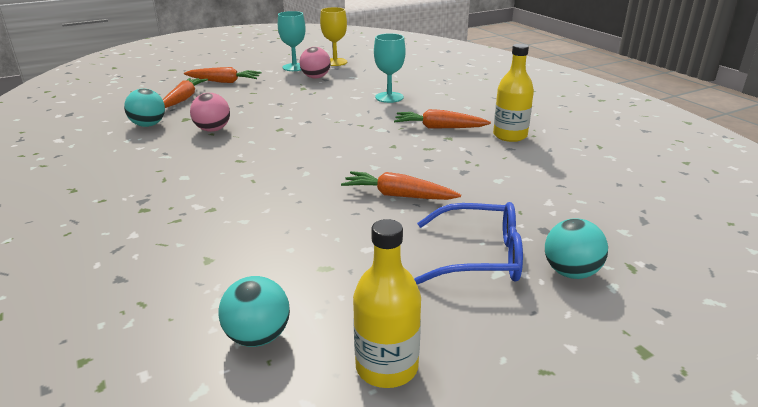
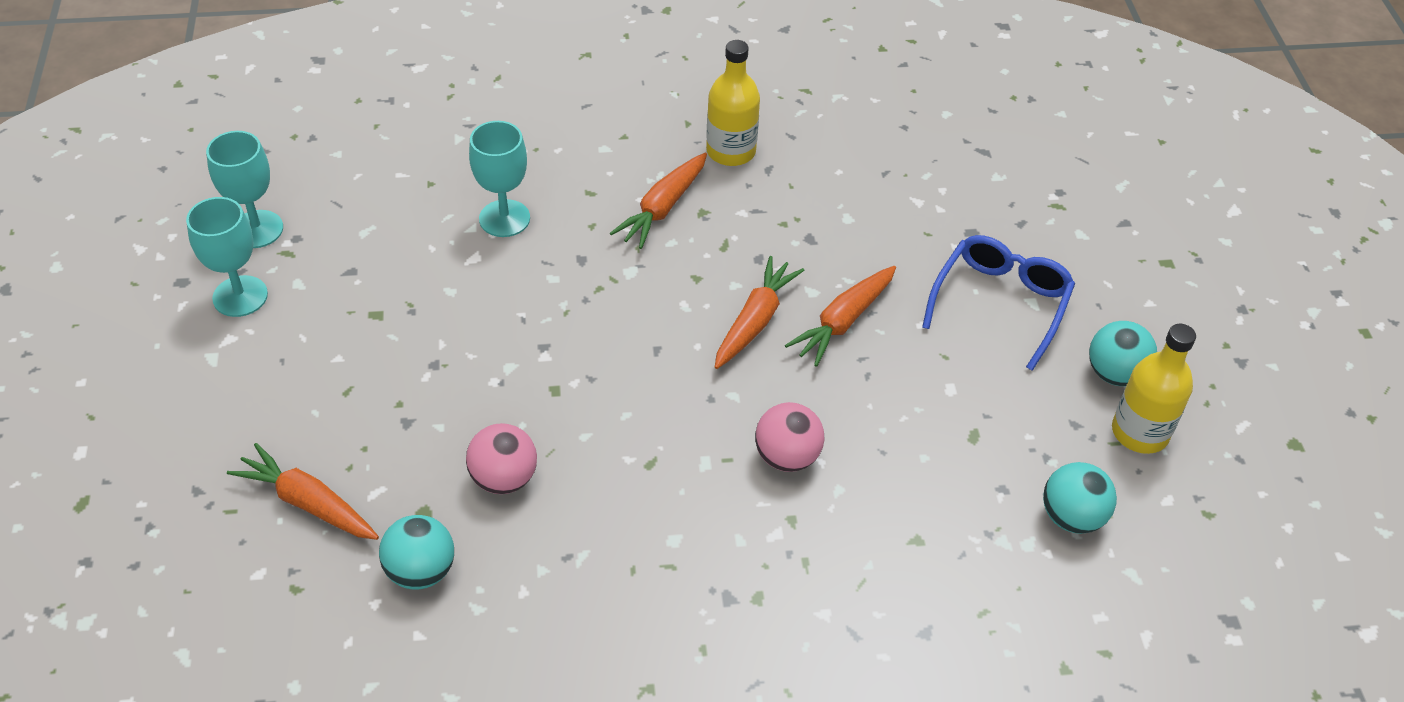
camera: 70 degrees left, 20 degrees up
(224, 82) = (247, 423): orange carrot -> orange carrot (755, 321)
(316, 77) = (329, 281): pink ball -> pink ball (787, 457)
(335, 62) = (257, 229): yellow goblet -> turquoise goblet
(570, 272) = (1050, 250): turquoise ball -> turquoise ball (1115, 374)

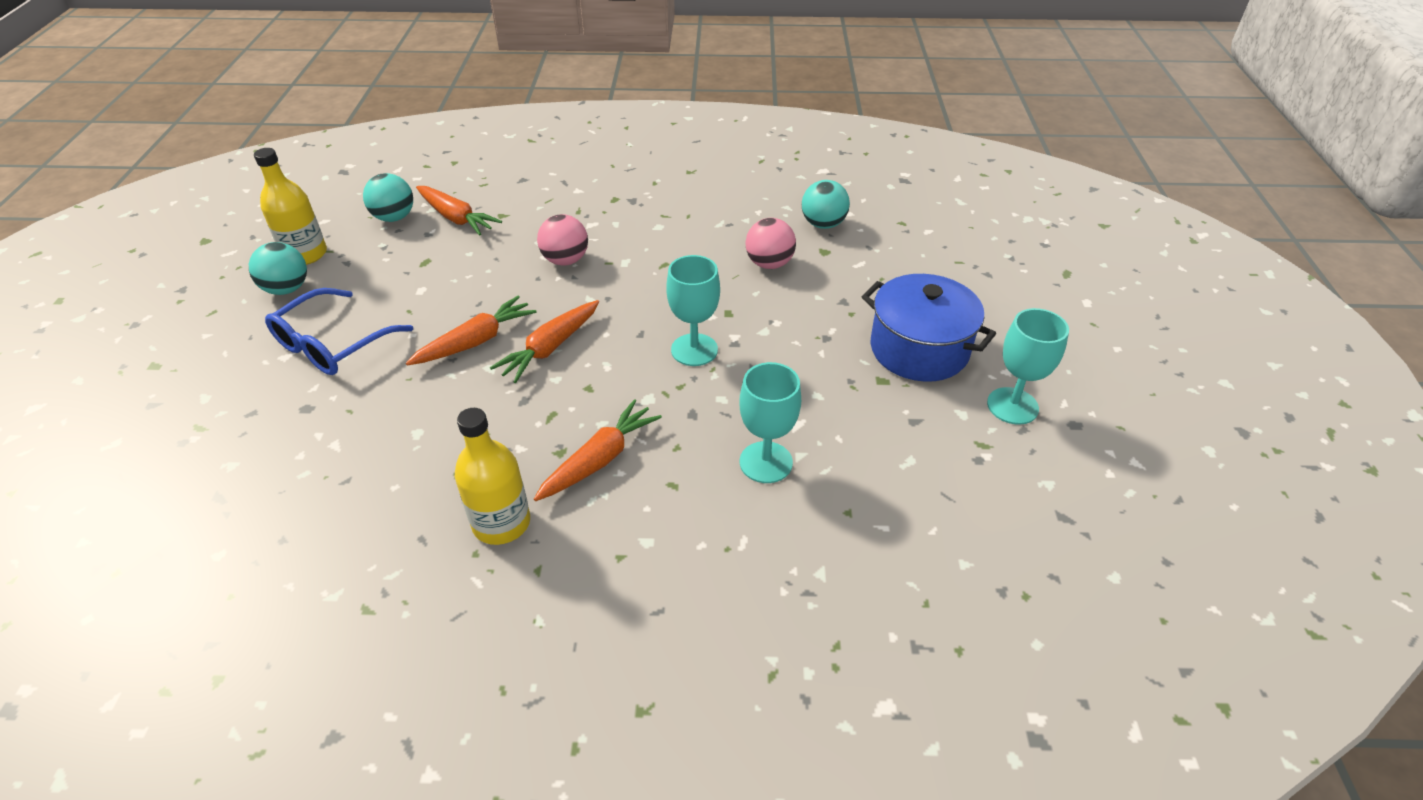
camera: 170 degrees left, 5 degrees down
(257, 229) = (1023, 472): turquoise goblet -> turquoise goblet (694, 350)
(308, 503) = (905, 261): orange carrot -> orange carrot (456, 218)
(325, 358) = (919, 349): none -> blue pot

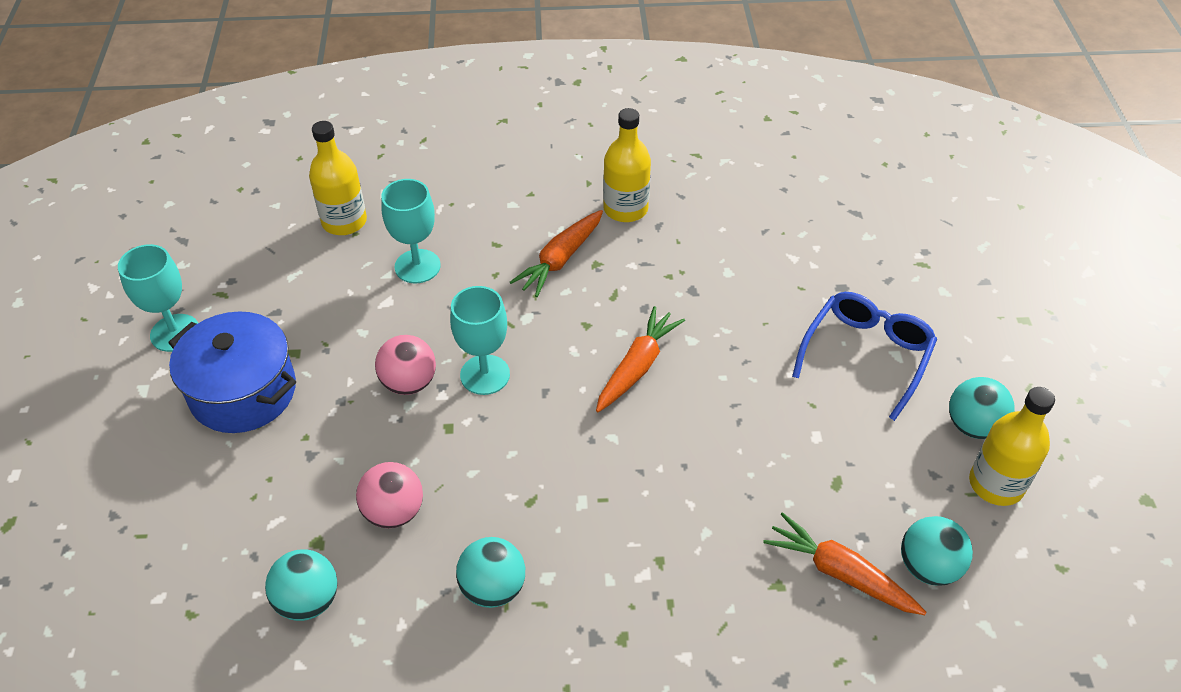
camera: 175 degrees right, 5 degrees up
(475, 341) = (719, 369): orange carrot -> none
(565, 260) = (659, 498): pink ball -> pink ball (409, 383)
(696, 223) = (493, 588): none -> turquoise ball
(865, 530) = (344, 222): none -> yellow bottle

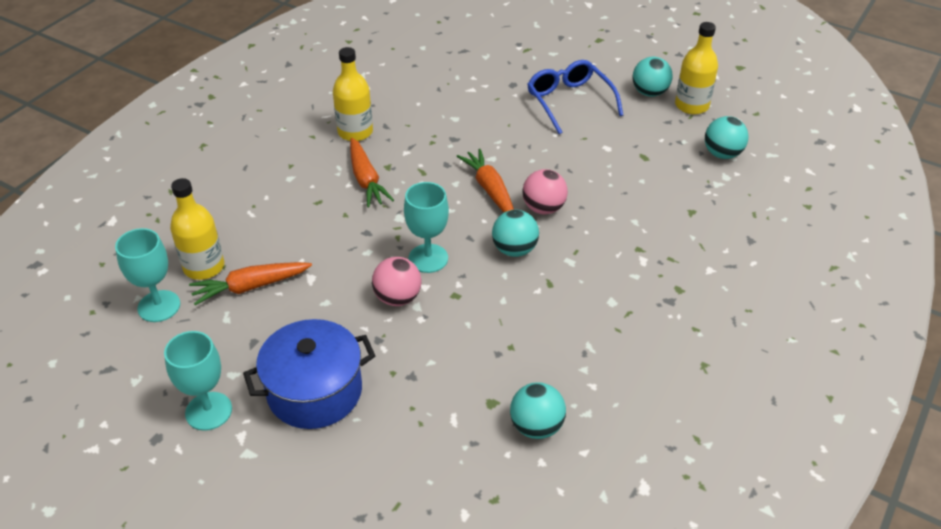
camera: 55 degrees left, 5 degrees down
(394, 512) = (501, 352): pink ball -> pink ball (543, 208)
(417, 266) = (294, 248): turquoise goblet -> turquoise goblet (159, 306)
(493, 588) = (600, 329): turquoise ball -> turquoise ball (514, 250)
(840, 573) = (702, 185): orange carrot -> orange carrot (251, 287)

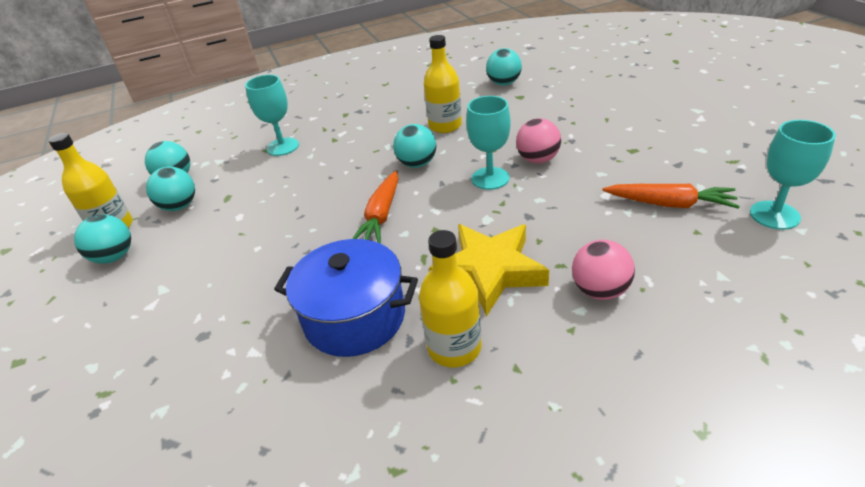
camera: 140 degrees left, 5 degrees down
(204, 267) = (719, 237): yellow bottle -> yellow bottle (445, 126)
(208, 411) = (725, 134): turquoise goblet -> turquoise goblet (282, 147)
(315, 391) = (636, 126): blue pot -> blue pot (354, 317)
(366, 180) = (490, 271): orange carrot -> yellow star
(543, 208) = (358, 185): pink ball -> pink ball (599, 290)
(569, 101) = (190, 280): blue glasses -> none
(671, 136) = (179, 206): none -> turquoise ball

